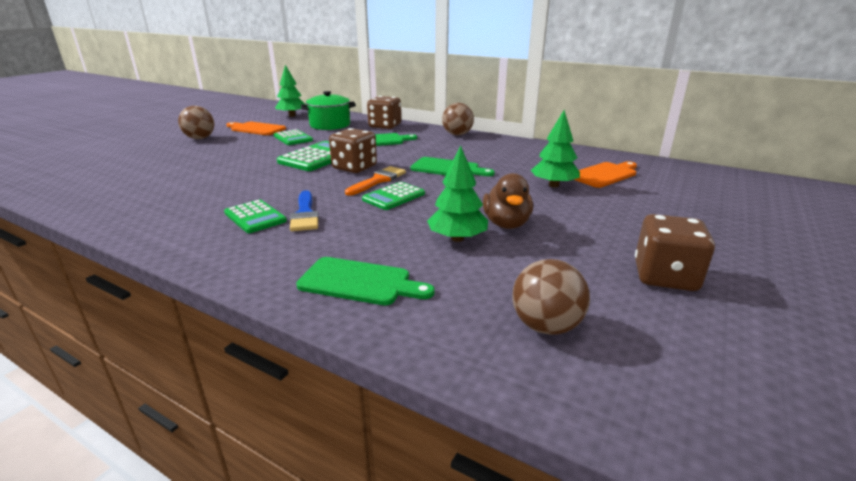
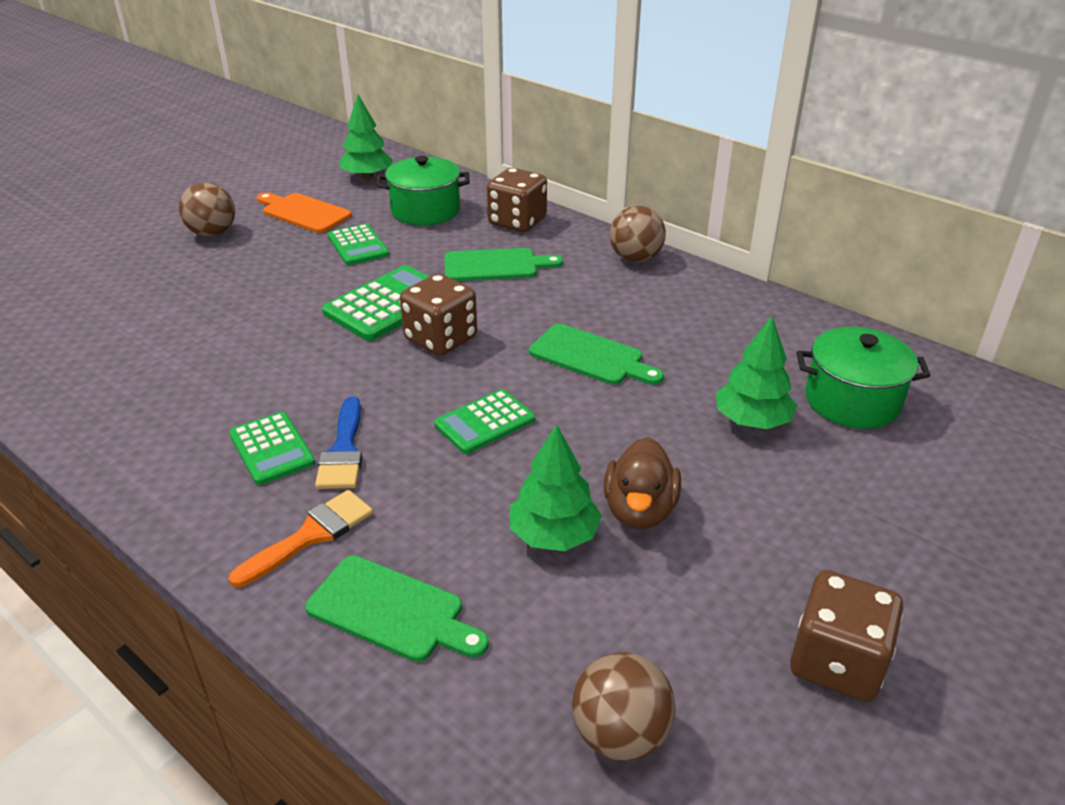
camera: 10 degrees right, 10 degrees up
(378, 180) = (470, 377): orange brush -> orange brush (311, 535)
(604, 174) = (852, 401): orange cutting board -> green pot

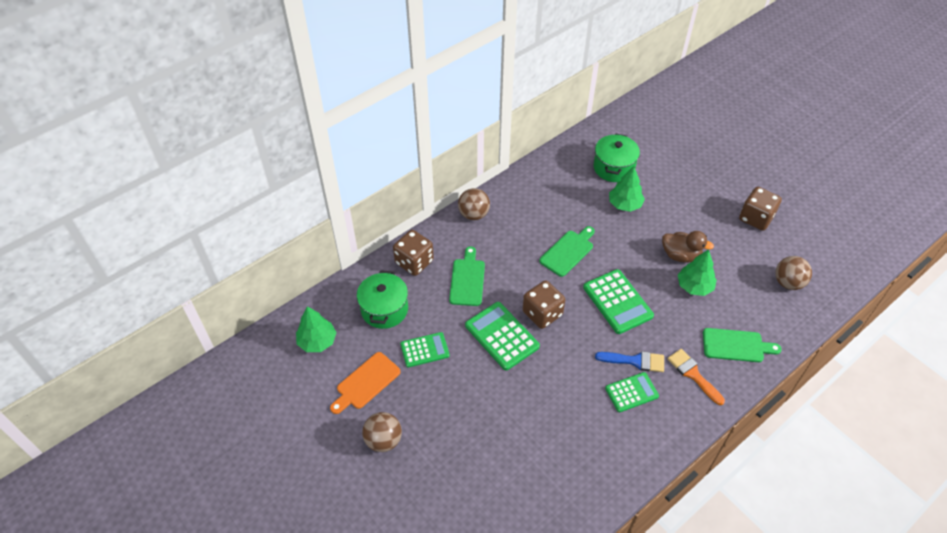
camera: 80 degrees left, 15 degrees up
(391, 611) = (736, 345): green cutting board -> green cutting board turned 60 degrees clockwise
(484, 422) = (617, 301): green calculator -> green calculator, size x1.54

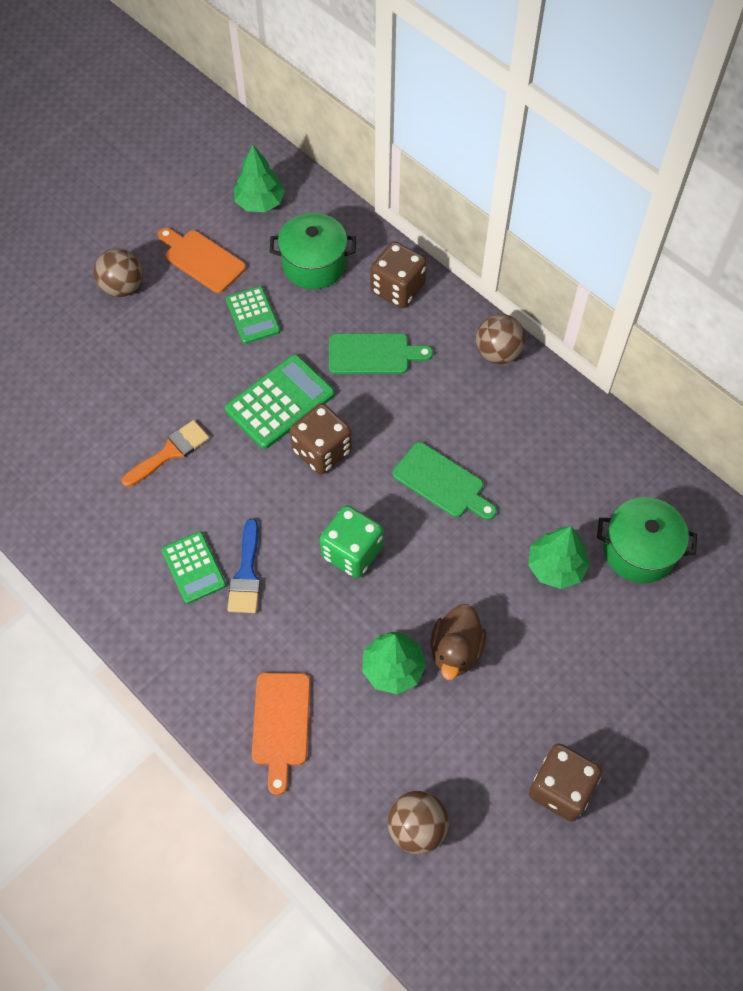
camera: 85 degrees right, 10 degrees up
(617, 301) = (352, 552): green calculator -> green dice
(693, 374) = (226, 655): orange brush -> orange brush (170, 452)
(736, 345) = (281, 724): green cutting board -> orange cutting board

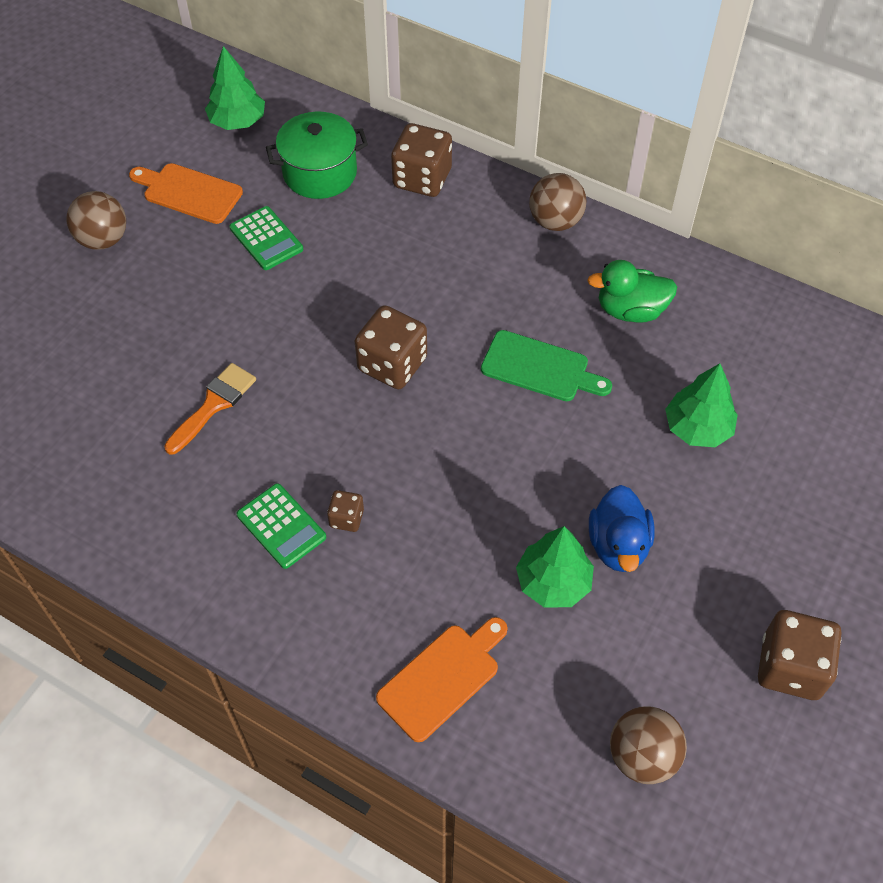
camera: 15 degrees left, 5 degrees down
(246, 574) = (346, 518): blue brush -> brown dice
(280, 402) = (327, 323): green calculator -> none
(281, 724) = (442, 678): orange cutting board -> orange cutting board turned 120 degrees counterclockwise
(352, 552) = (463, 465): green dice -> none
(373, 354) = (417, 251): green cutting board -> none
(455, 651) = (618, 545): brown duck -> blue duck
(535, 449) = (630, 310): none -> green duck
(639, 551) = (781, 390): green pot -> none

